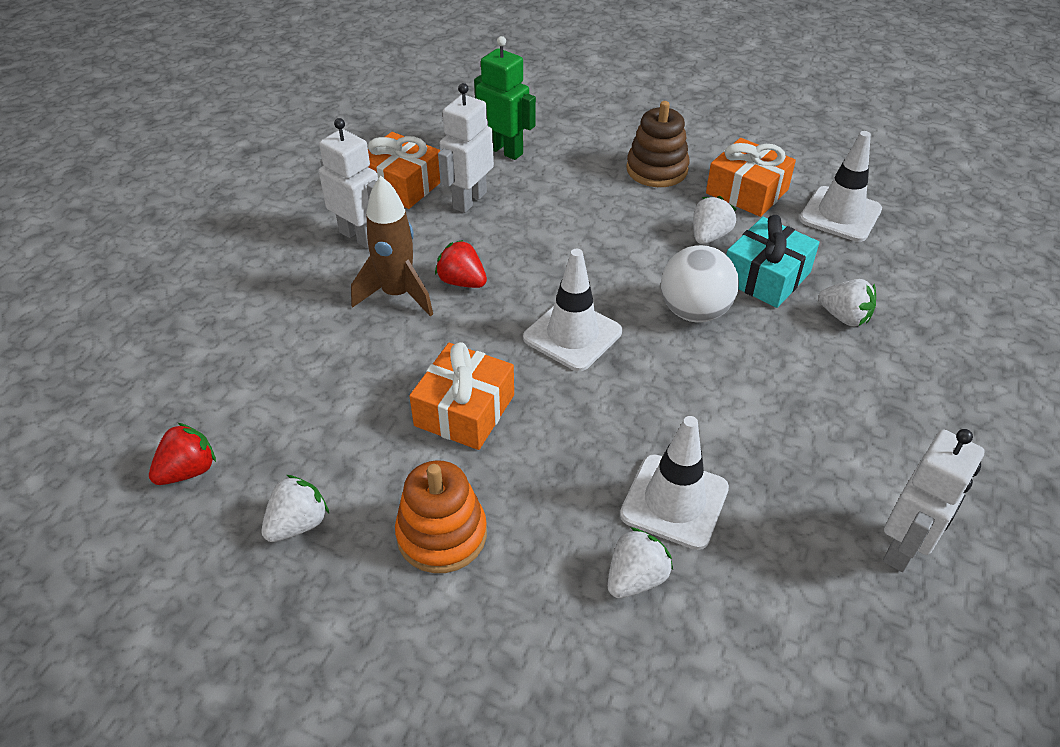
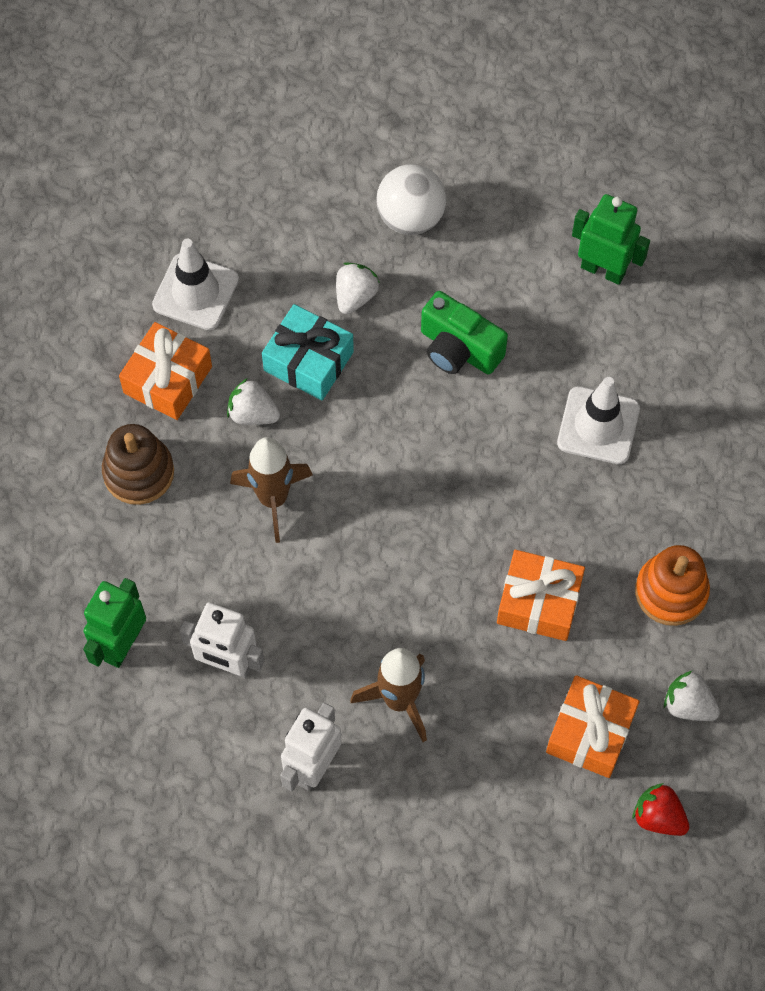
camera: 100 degrees left, 20 degrees up
(402, 184) = (209, 746): orange gift -> orange gift (590, 732)
(462, 282) = (368, 641): red strawberry -> none
(572, 335) = (425, 525): white traffic cone -> none
(619, 240) = (273, 499): none -> brown rocket
(635, 578) = (675, 447): white strawberry -> none
(694, 312) = (372, 422): white ball -> white ball (410, 217)
(781, 389) = (459, 349): none -> green camera
(904, 548) = (603, 270): white robot -> green robot

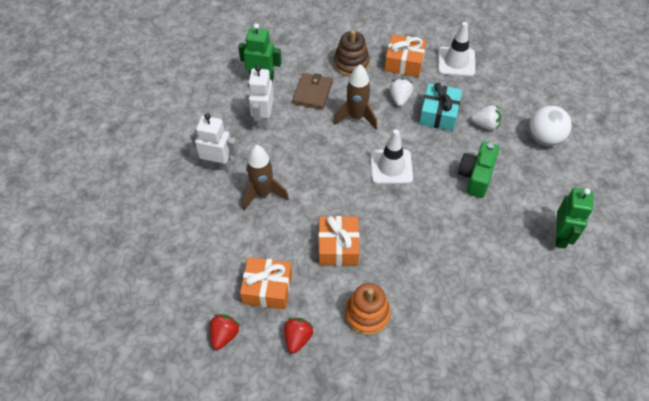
camera: 75 degrees right, 10 degrees down
(190, 560) = (312, 93): none -> brown wallet
(598, 426) = (458, 254): white traffic cone -> white traffic cone (391, 167)
(688, 705) = (297, 338): white strawberry -> red strawberry

